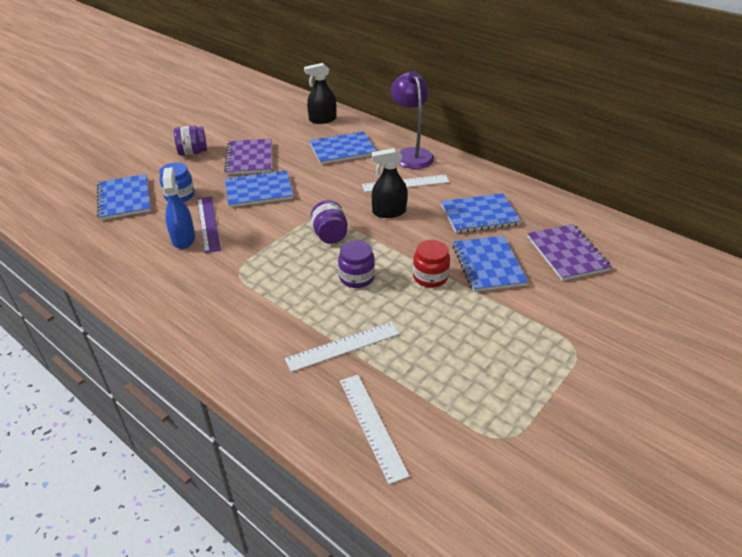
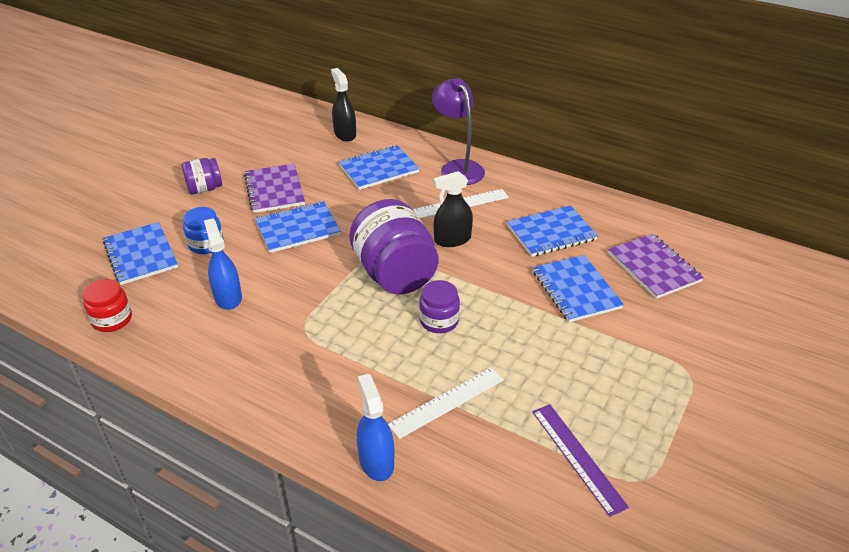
camera: 10 degrees left, 0 degrees up
(208, 223) = (251, 275): purple ruler -> purple ruler (578, 457)
(265, 388) = (376, 461): none -> blue spray bottle
(322, 119) = (345, 134): black spray bottle -> black spray bottle turned 90 degrees clockwise
(330, 235) = (395, 274): purple jar -> purple jar, size x1.92
(372, 425) = (504, 486): white ruler -> none
(430, 277) = (518, 311): red jar -> red jar (112, 319)

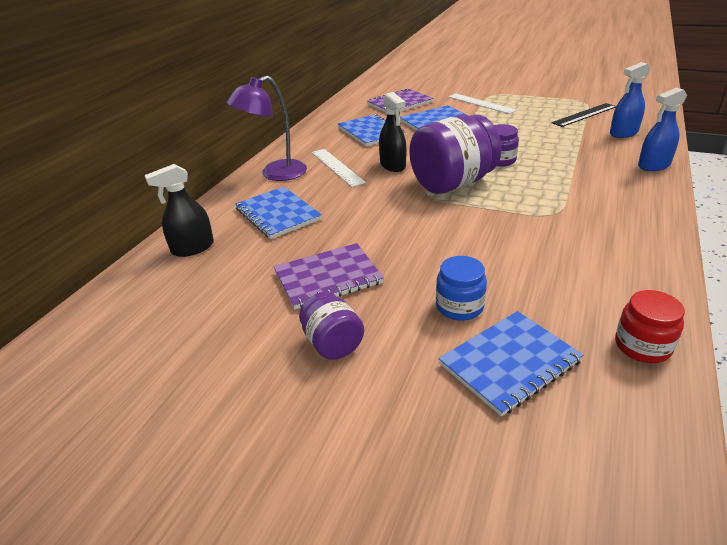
camera: 95 degrees left, 5 degrees down
(228, 297) = (541, 266): blue spray bottle -> blue spray bottle (623, 133)
(297, 229) = (404, 245): blue notebook -> none
(447, 402) = (578, 150): white ruler -> white ruler (481, 103)
(578, 457) = (584, 115): purple ruler -> black ruler

